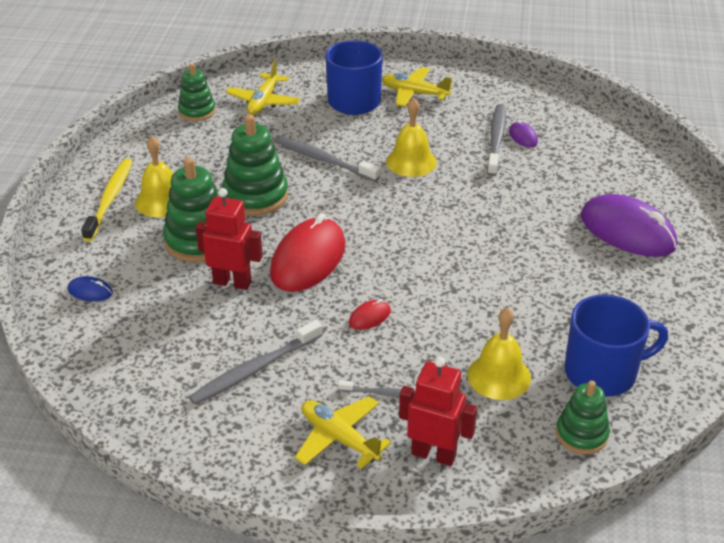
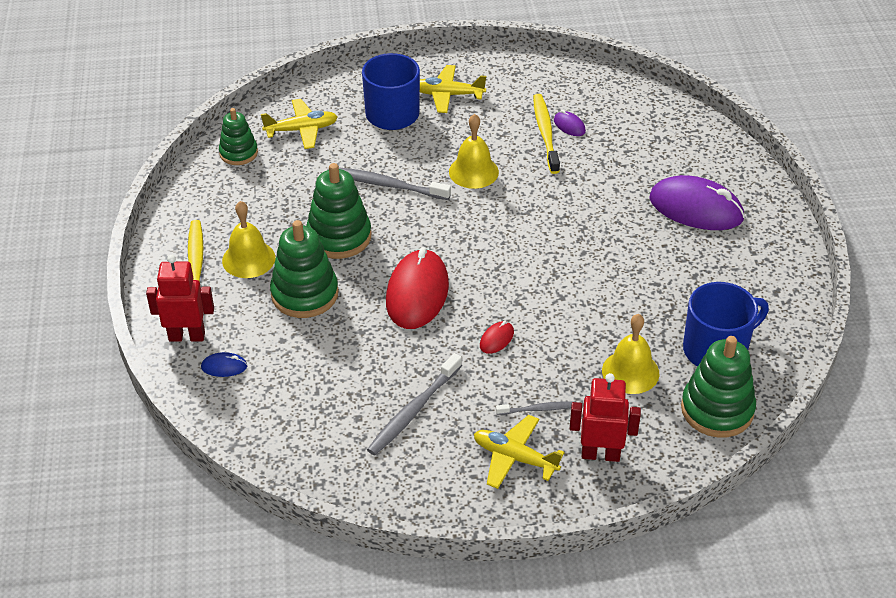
camera: 15 degrees left, 5 degrees up
(232, 282) = (356, 330): red robot -> red robot (187, 336)
(263, 101) = (301, 130): yellow plane -> yellow plane turned 105 degrees counterclockwise
(496, 139) = (545, 133): grey toothbrush -> yellow toothbrush
(581, 434) = (717, 410): green stacking toy -> green stacking toy, size x1.59

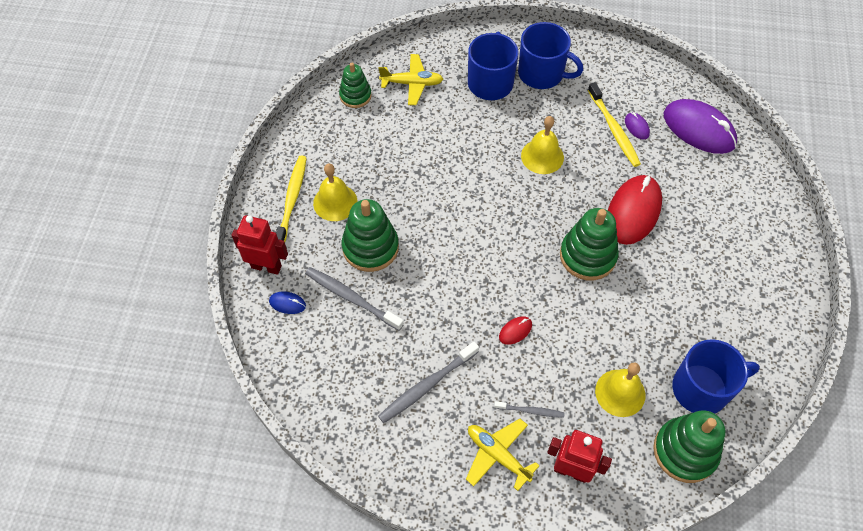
camera: 15 degrees right, 15 degrees up
(339, 237) = (413, 197): green stacking toy -> green stacking toy (587, 256)
(387, 185) = (467, 154): grey toothbrush -> grey toothbrush (351, 298)
(417, 293) = (462, 268): red mouse -> red mouse (633, 211)
(448, 95) = (542, 74): yellow plane -> blue mug
(545, 133) = (614, 130): yellow toothbrush -> yellow toothbrush turned 150 degrees clockwise
(696, 208) = (724, 237): purple mouse -> purple mouse (699, 129)

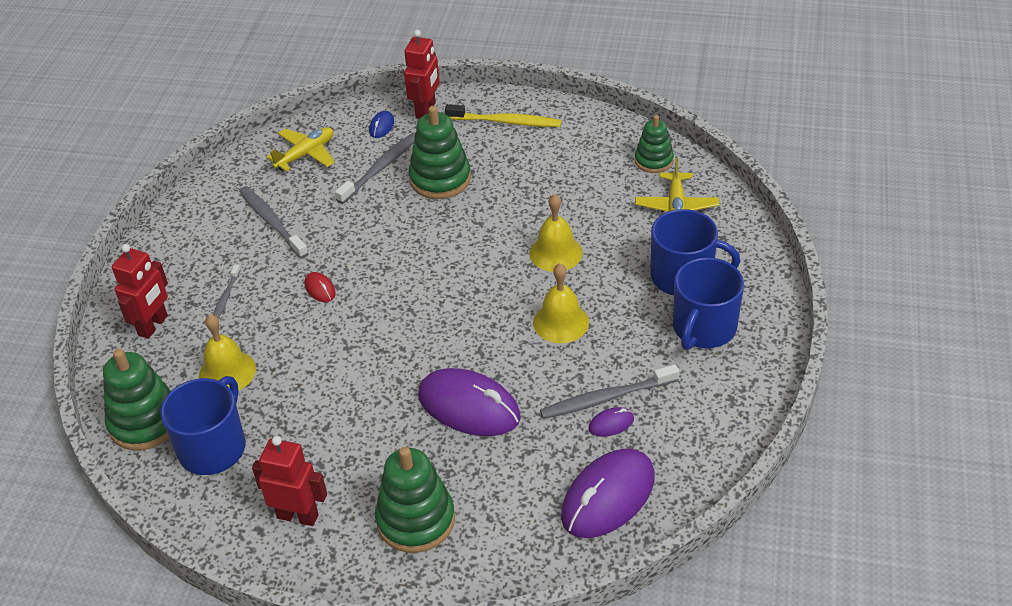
camera: 95 degrees right, 15 degrees down
(335, 202) = (501, 152): yellow bell -> yellow bell (555, 253)
(498, 455) = (186, 272): yellow plane -> yellow plane (305, 154)
(587, 256) = (407, 356): green stacking toy -> green stacking toy (416, 520)
(614, 130) = (605, 398): yellow toothbrush -> grey toothbrush
(633, 211) = (469, 407): red mouse -> purple mouse
(702, 388) = (213, 447): blue mug -> blue mug turned 150 degrees counterclockwise
(754, 315) = (298, 516): none -> red robot

